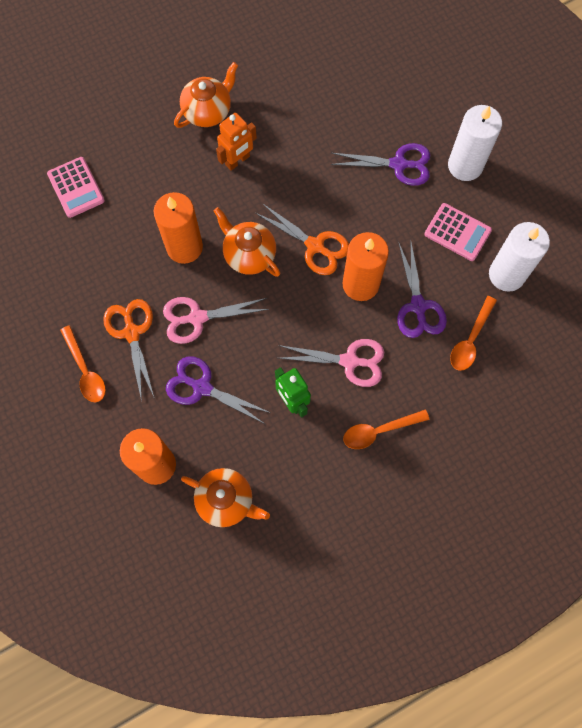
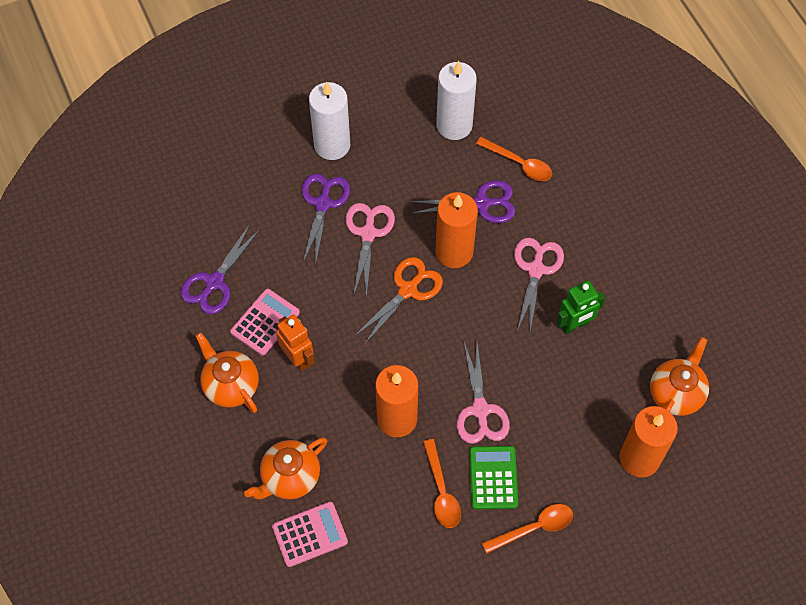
camera: 85 degrees left, 10 degrees down
(132, 332) = (493, 478): orange scissors -> green calculator
(202, 387) = (558, 409): purple scissors -> purple scissors (214, 282)
(249, 254) = (412, 354): orange teapot -> orange teapot (290, 477)
(371, 206) = (368, 233): none -> pink scissors
(379, 431) = (607, 251): orange spoon -> orange spoon (441, 491)
(457, 232) = (405, 161): pink calculator -> pink calculator (265, 322)

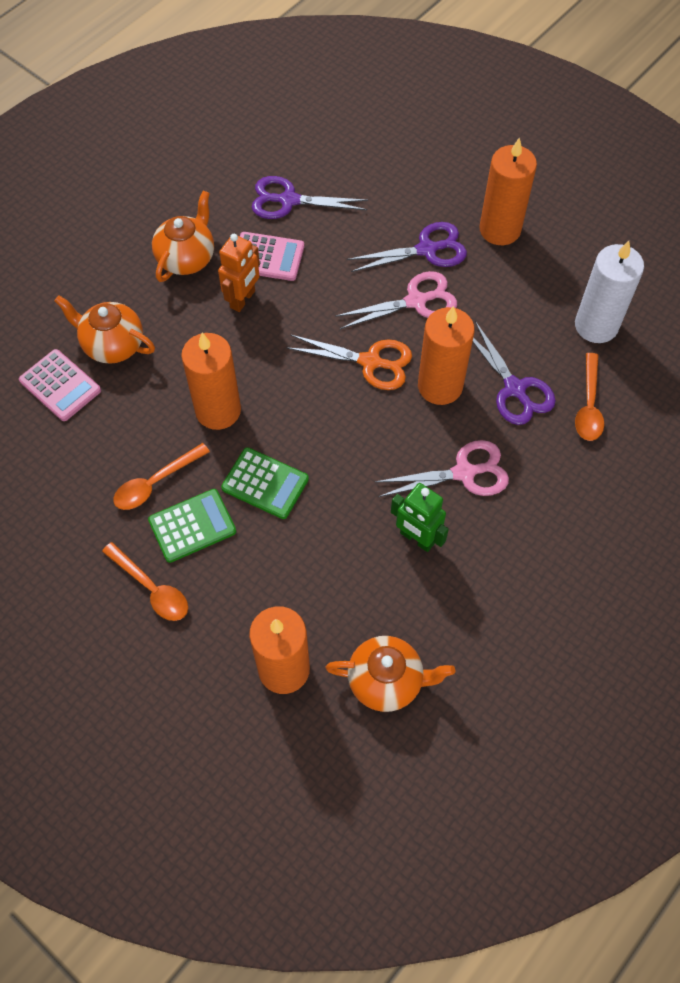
camera: 65 degrees right, 0 degrees up
(332, 145) = (500, 229): white candle -> orange candle
(480, 410) = (265, 483): pink scissors -> green calculator

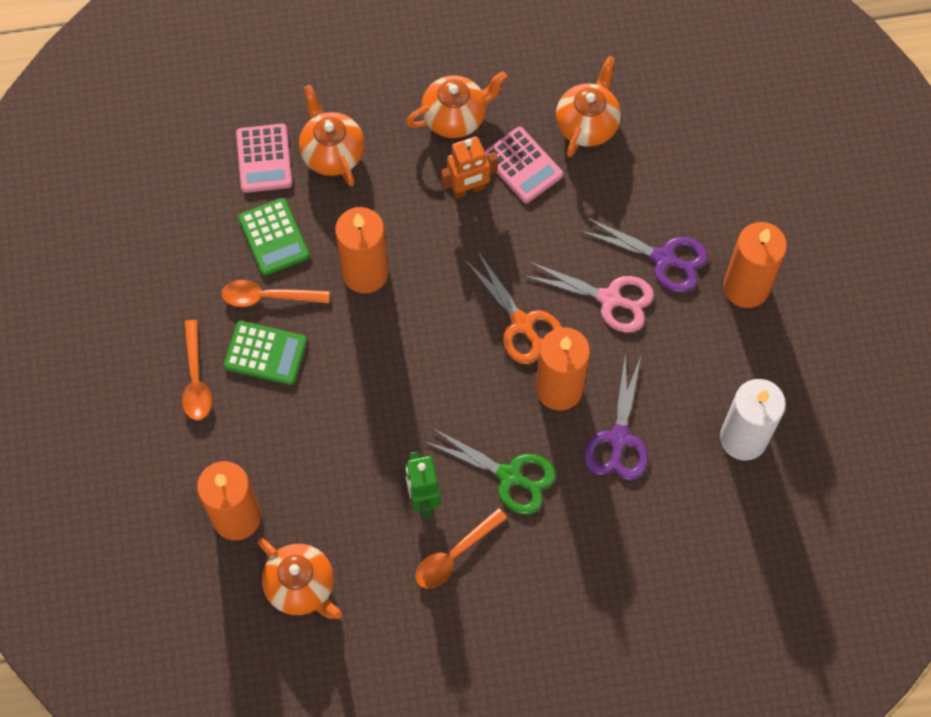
camera: 40 degrees right, 5 degrees up
(265, 483) = (348, 362): green calculator -> green calculator (274, 237)
(288, 200) = (587, 124): purple scissors -> orange teapot
(464, 473) = (510, 476): pink scissors -> green scissors
(588, 405) = (666, 501): orange spoon -> orange spoon (454, 555)

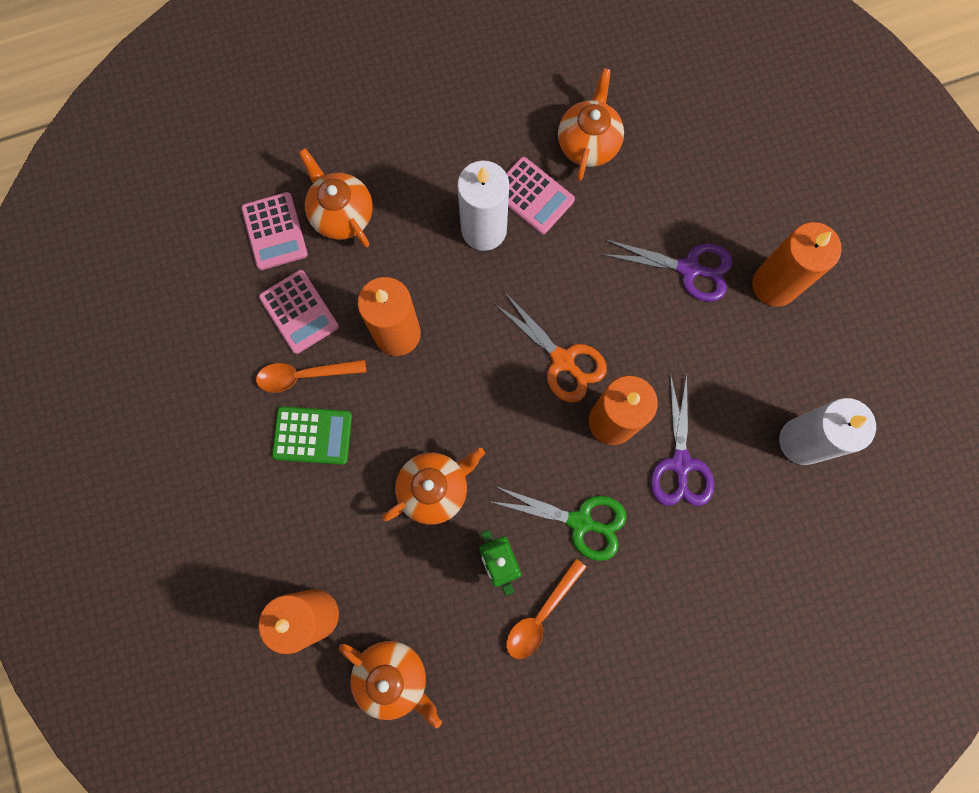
camera: 10 degrees left, 10 degrees up
(196, 379) = (247, 475): orange spoon -> none
(274, 237) = (299, 312): green calculator -> pink calculator
(455, 117) = (457, 157): orange teapot -> orange teapot (434, 488)
(468, 189) = (484, 229): orange robot -> white candle
(610, 299) = (644, 319): pink scissors -> none

